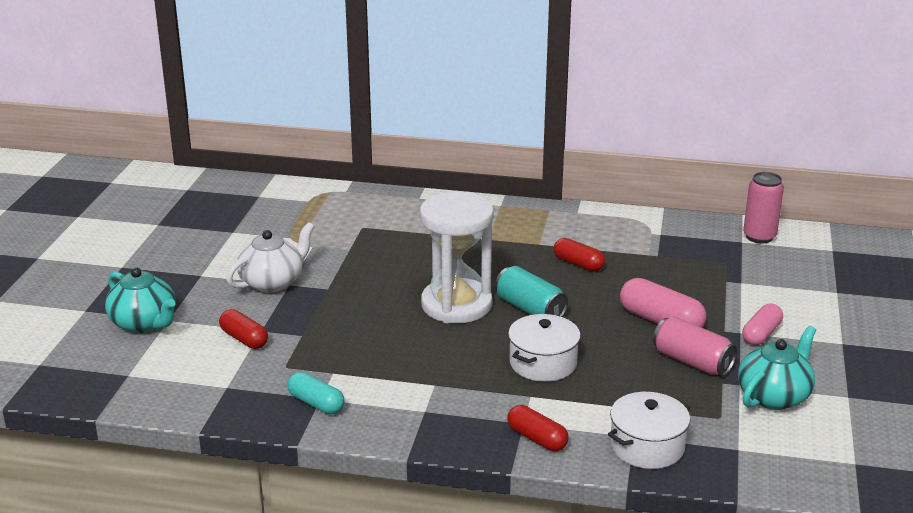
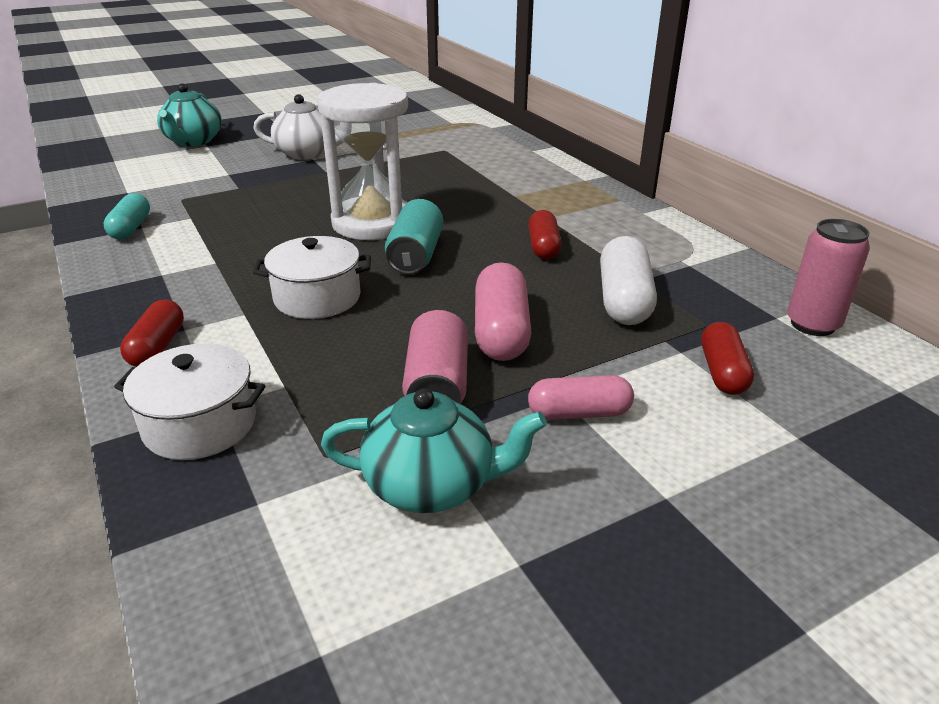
camera: 50 degrees right, 5 degrees up
(244, 339) = (207, 173): red capsule -> red capsule (722, 372)
(673, 271) = (624, 300): none -> white capsule

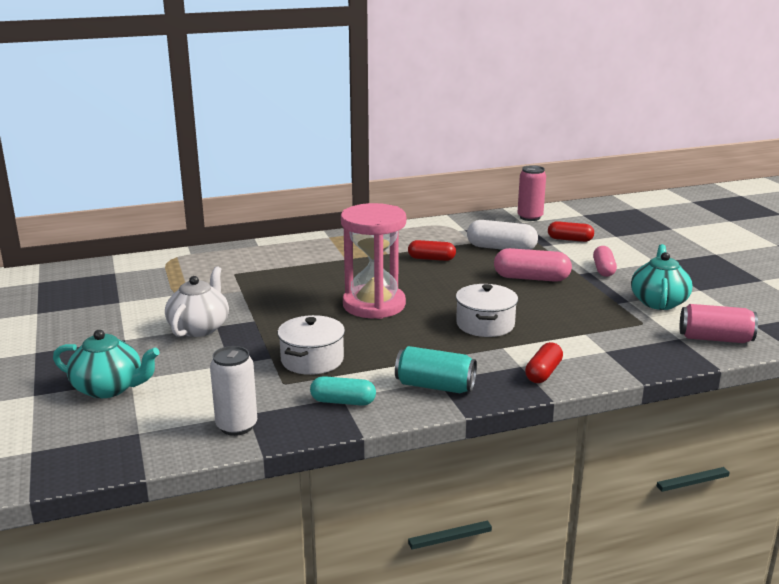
camera: 80 degrees left, 10 degrees down
(105, 190) = (236, 426): none -> white can
(157, 347) = (543, 373): red capsule -> red capsule turned 75 degrees counterclockwise
(200, 424) = (622, 354): white pot -> white pot (312, 360)
(372, 223) = (374, 305): white hourglass -> pink hourglass
(415, 255) = (432, 294): turquoise can -> turquoise can (435, 386)
(437, 385) = (583, 296): pink can -> pink can (715, 339)

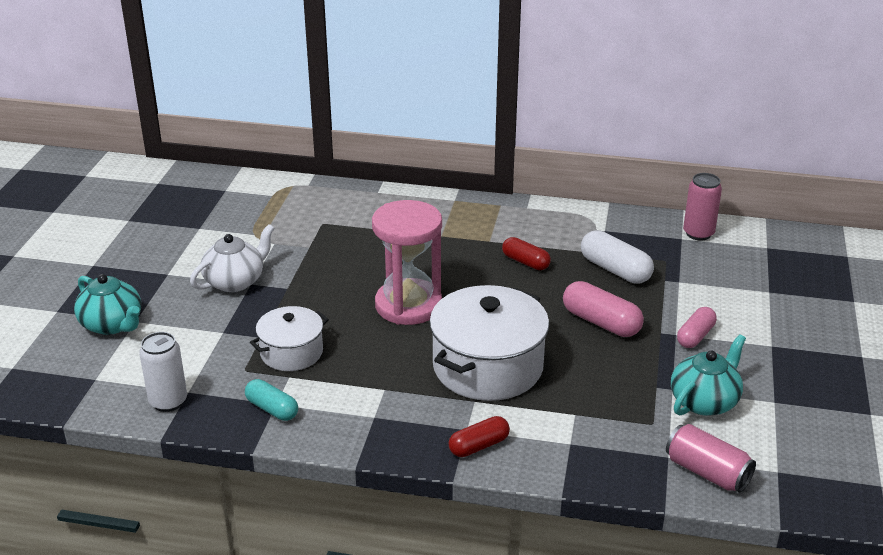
camera: 30 degrees right, 10 degrees up
(435, 386) = (365, 422): turquoise can -> none
(485, 324) = (488, 367): white pot -> white pot, size x1.73
(570, 239) = (707, 281): red capsule -> none

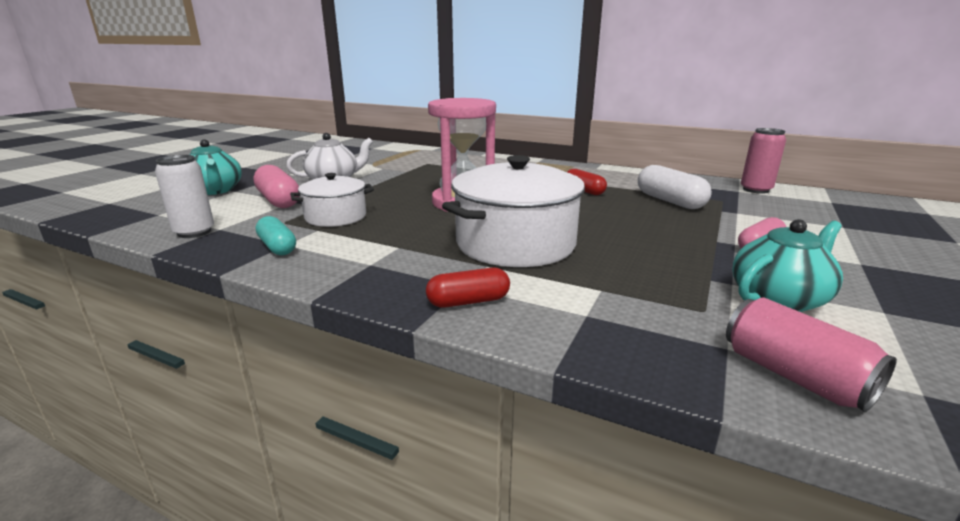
camera: 15 degrees right, 10 degrees down
(601, 322) = (649, 228): pink capsule -> pink capsule (278, 200)

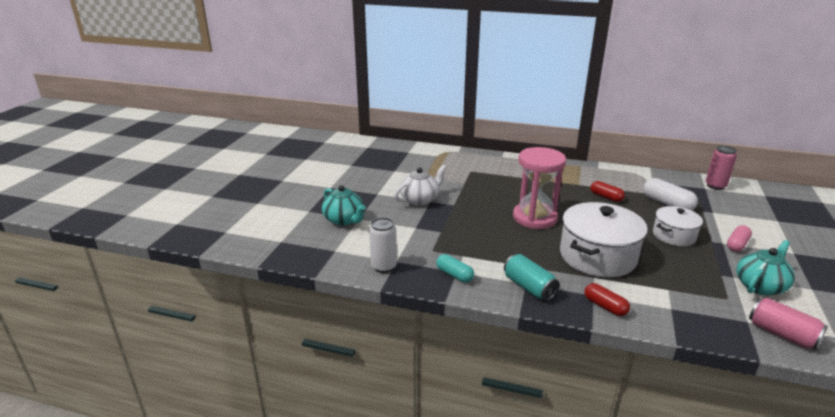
camera: 10 degrees left, 5 degrees up
(278, 200) = (404, 227): pink capsule -> none
(335, 217) = (462, 241): white pot -> white pot (674, 235)
(370, 268) = (529, 287): none -> turquoise can
(468, 301) = (605, 306): red capsule -> red capsule turned 75 degrees clockwise

